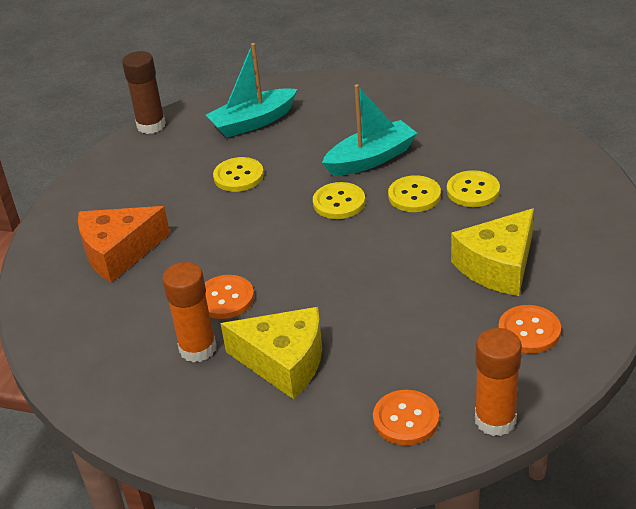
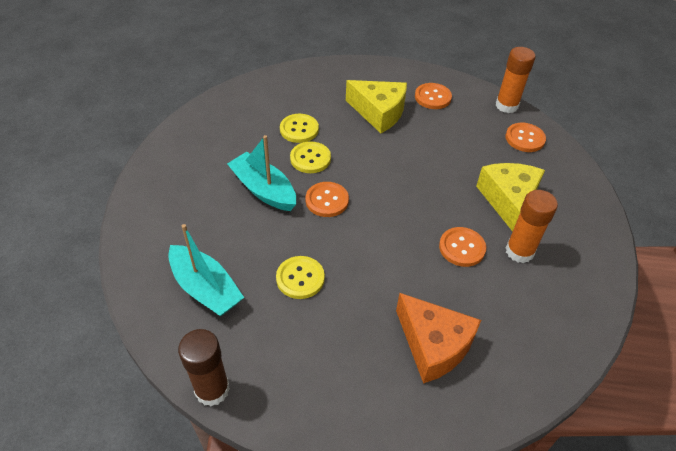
camera: 110 degrees left, 10 degrees up
(339, 202) = (327, 200): yellow button -> orange button

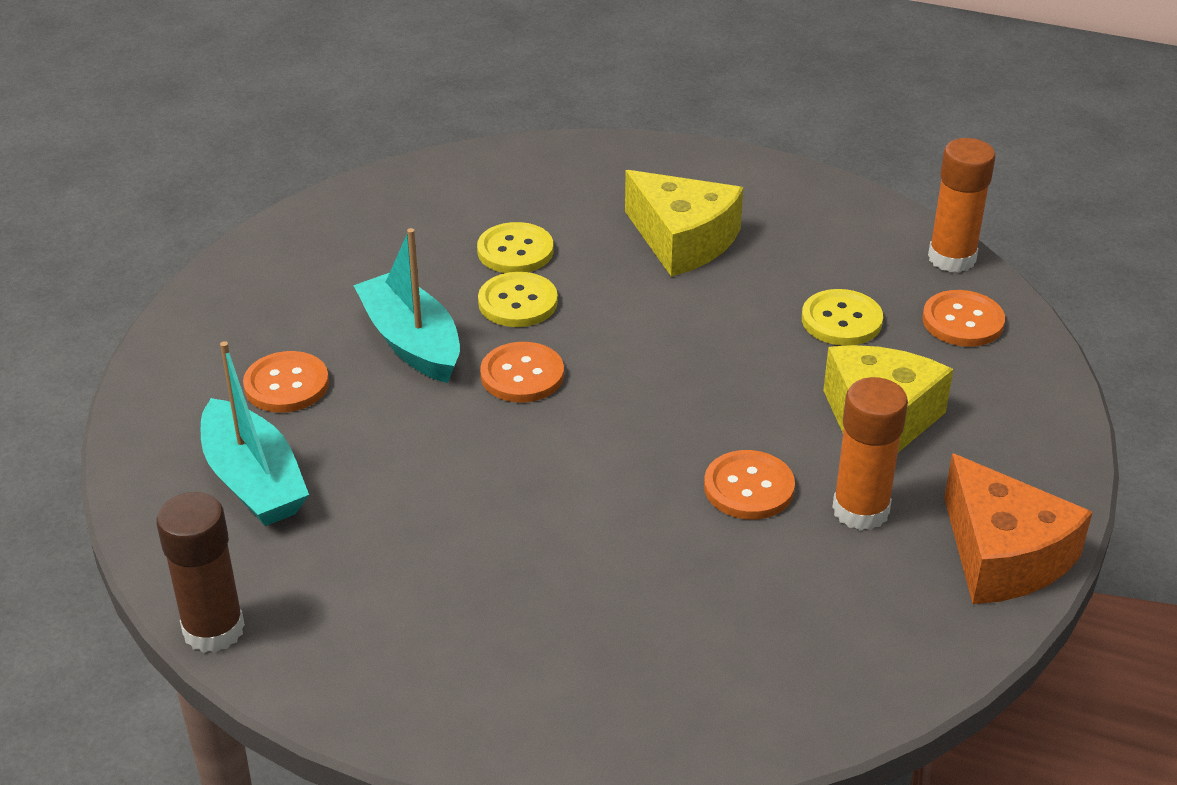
camera: 15 degrees right, 10 degrees down
(300, 278) = (425, 491): yellow button -> yellow button (841, 320)
(432, 97) = (803, 226): orange button -> orange button (286, 385)
(433, 345) = (627, 630): orange cheese -> orange cheese (1003, 555)

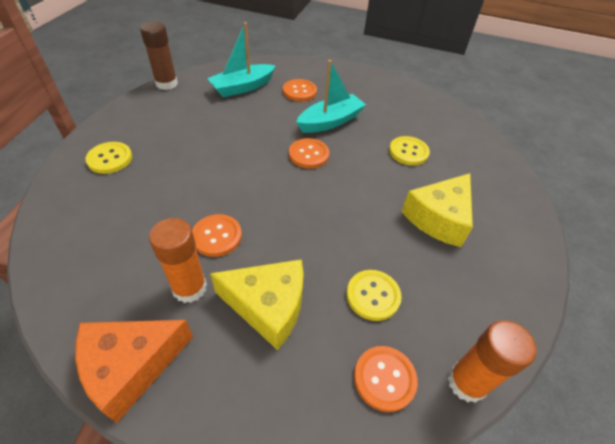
camera: 85 degrees right, 10 degrees up
(518, 302) = (365, 153): yellow button -> yellow button (110, 159)

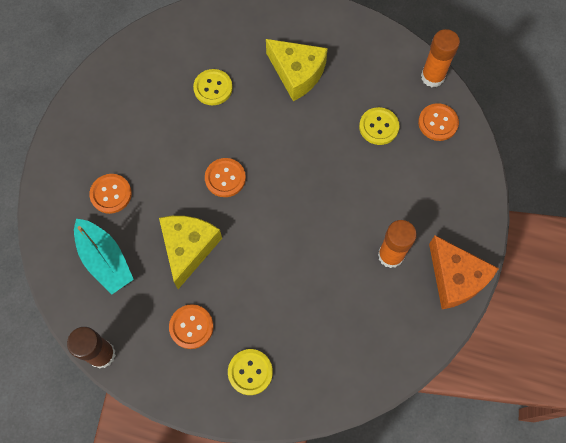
camera: 90 degrees left, 20 degrees up
(217, 236) = (338, 245): orange button -> orange button (191, 327)
(268, 306) = (398, 197): yellow cheese -> yellow cheese (188, 248)
(330, 121) = (168, 159): turquoise boat -> none

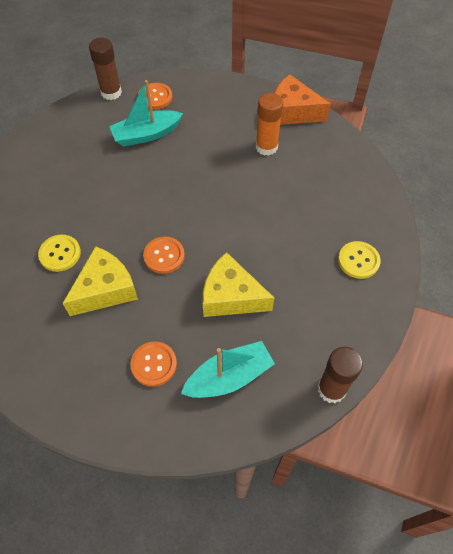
camera: 80 degrees left, 10 degrees down
(191, 327) = (311, 303): orange button -> none
(297, 73) = (71, 183): yellow cheese -> yellow cheese (105, 289)
(378, 127) = (146, 134): yellow button -> turquoise boat
(432, 77) = (111, 92): orange glue stick -> brown glue stick
(455, 278) = (292, 112): orange cheese -> orange cheese turned 135 degrees counterclockwise

